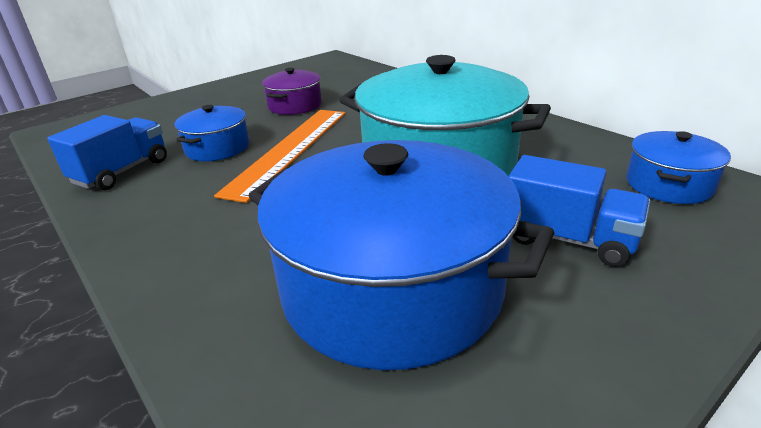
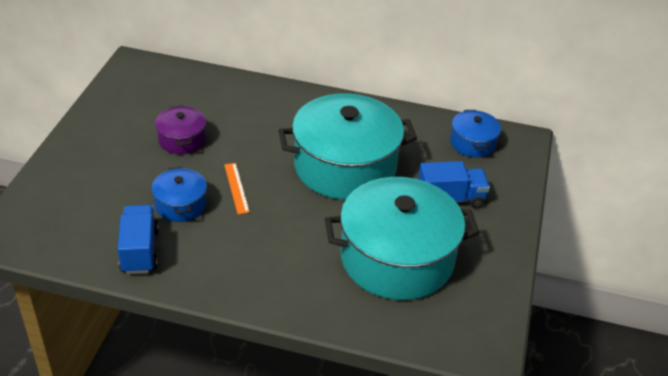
camera: 40 degrees left, 10 degrees up
(289, 149) = (236, 188): orange ruler -> orange ruler, size x0.48
(392, 287) = (397, 258): blue pot -> turquoise pot

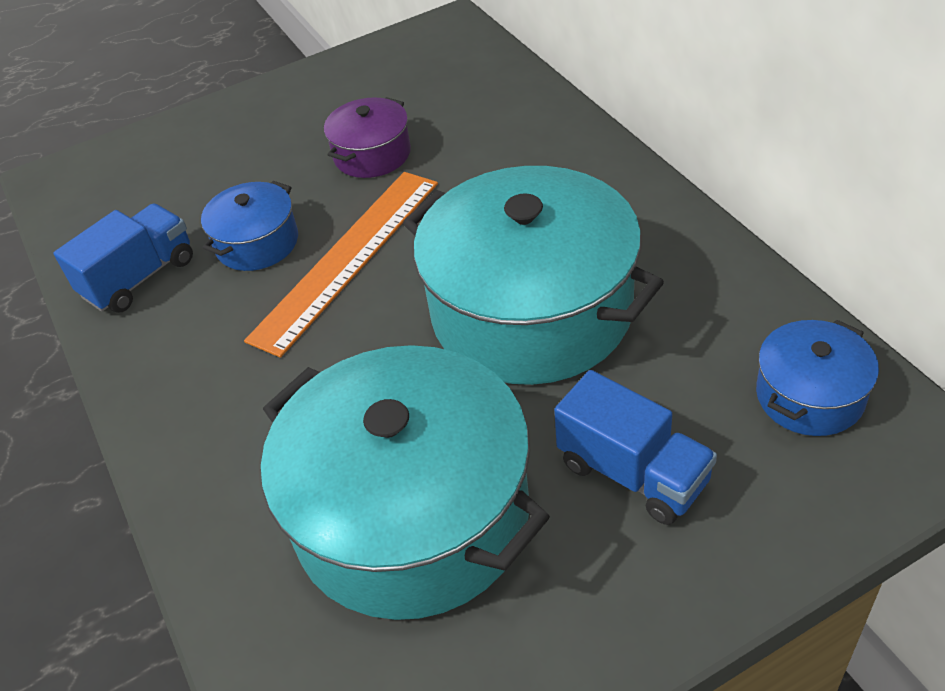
camera: 55 degrees right, 5 degrees up
(236, 188) = (347, 258): orange ruler -> orange ruler, size x2.10

